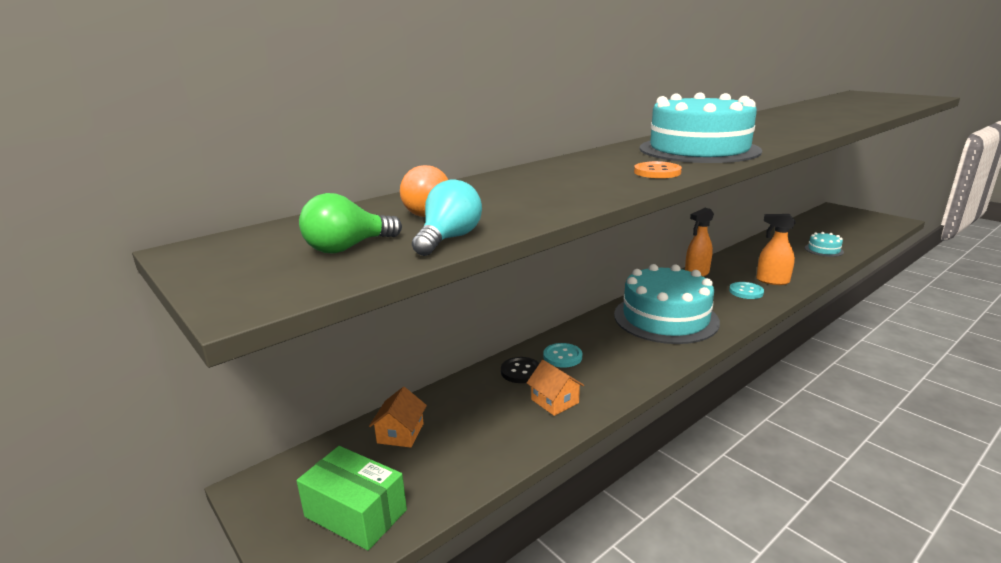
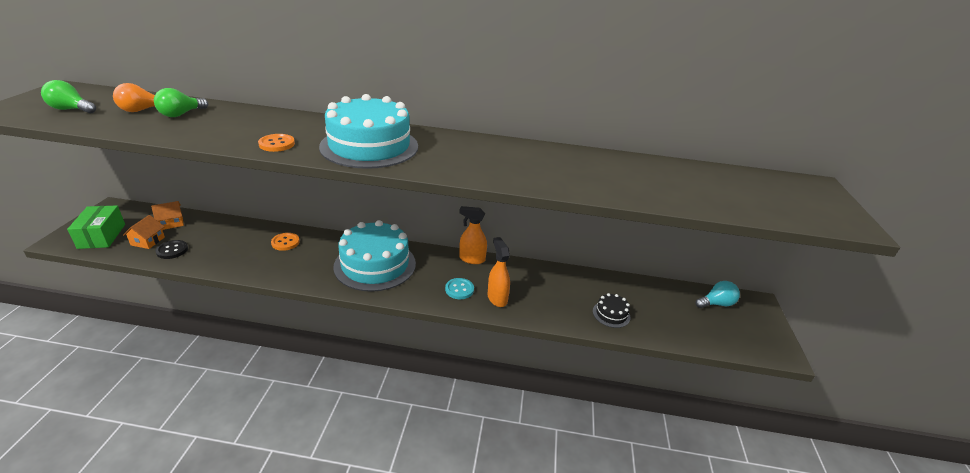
camera: 45 degrees right, 10 degrees up
(449, 239) = (91, 123): turquoise light bulb -> turquoise light bulb (716, 304)
(484, 197) = (181, 114): none -> green light bulb
(520, 371) = (257, 235): black button -> black button (172, 250)
(554, 401) = (229, 255): orange house -> orange house (148, 241)
(562, 357) = (285, 242): turquoise button -> orange button
(823, 250) = (611, 314): turquoise cake -> black cake

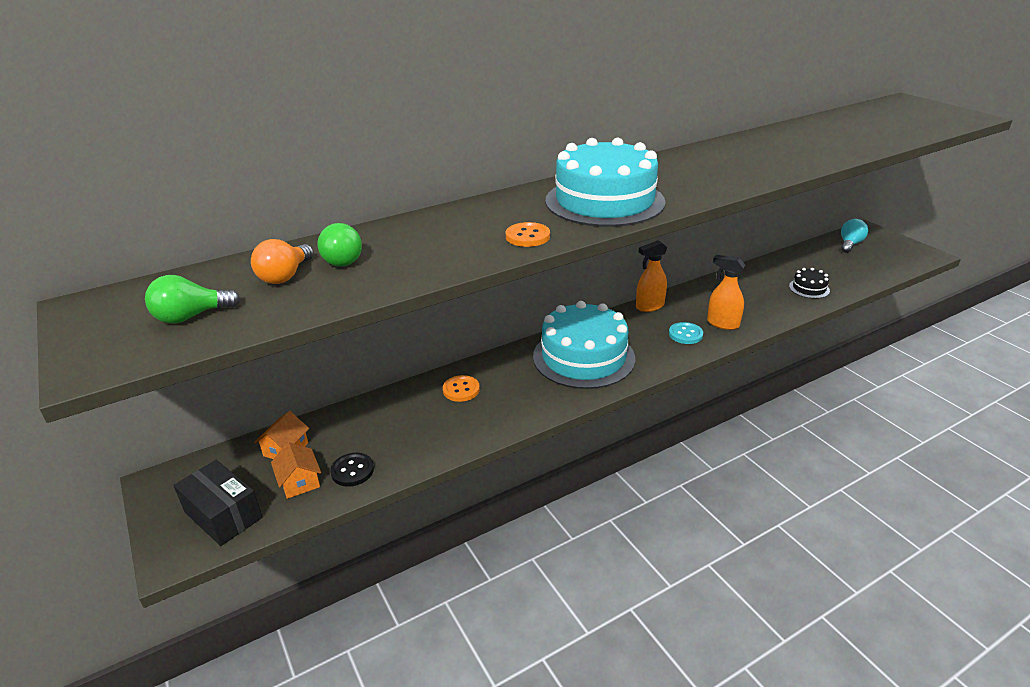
camera: 35 degrees left, 0 degrees up
(102, 236) = (223, 515): green box -> black box

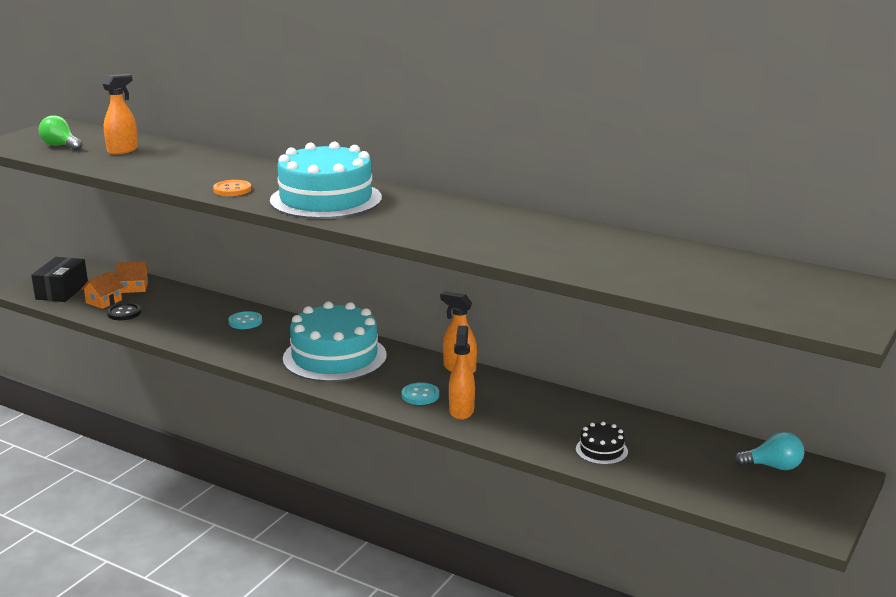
camera: 60 degrees right, 10 degrees down
(285, 276) = (123, 150): orange light bulb -> orange spray bottle
(344, 259) = (157, 156): green light bulb -> none
(461, 390) = (245, 322): orange button -> turquoise button

